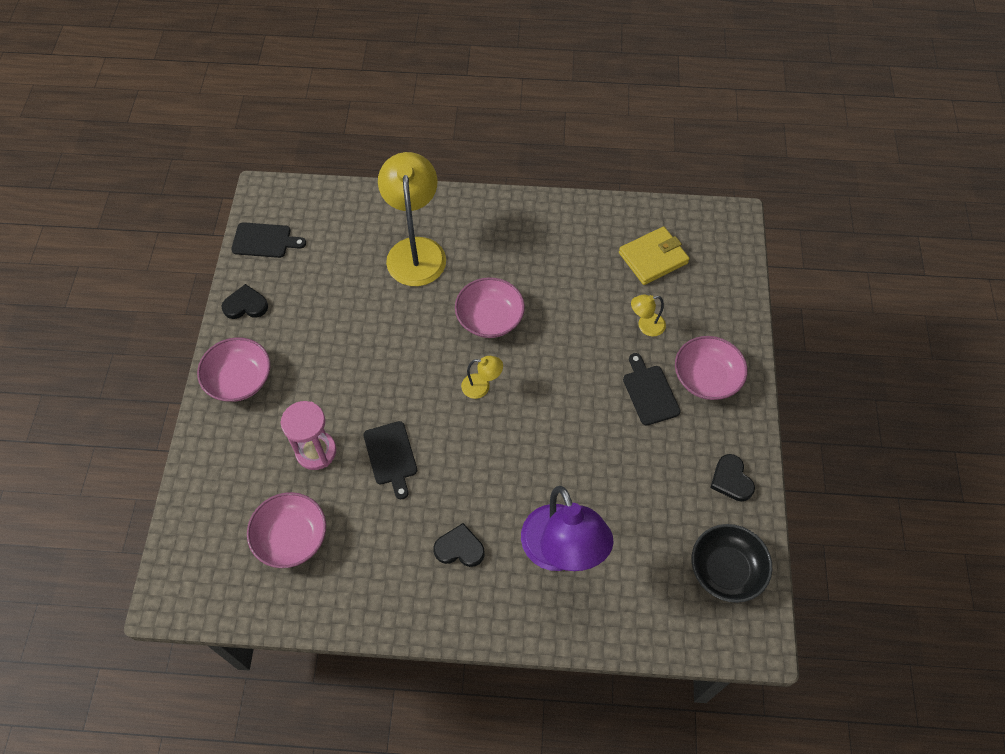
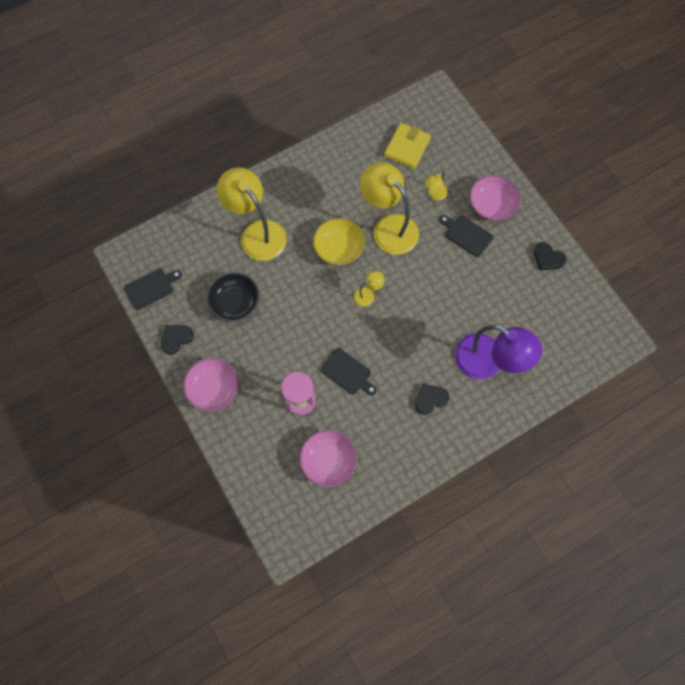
camera: 35 degrees left, 10 degrees up
(490, 318) = (338, 248): pink bowl -> yellow bowl
(564, 329) = (388, 227): none -> yellow lamp
(726, 569) = (581, 311): black bowl -> black bowl (235, 302)

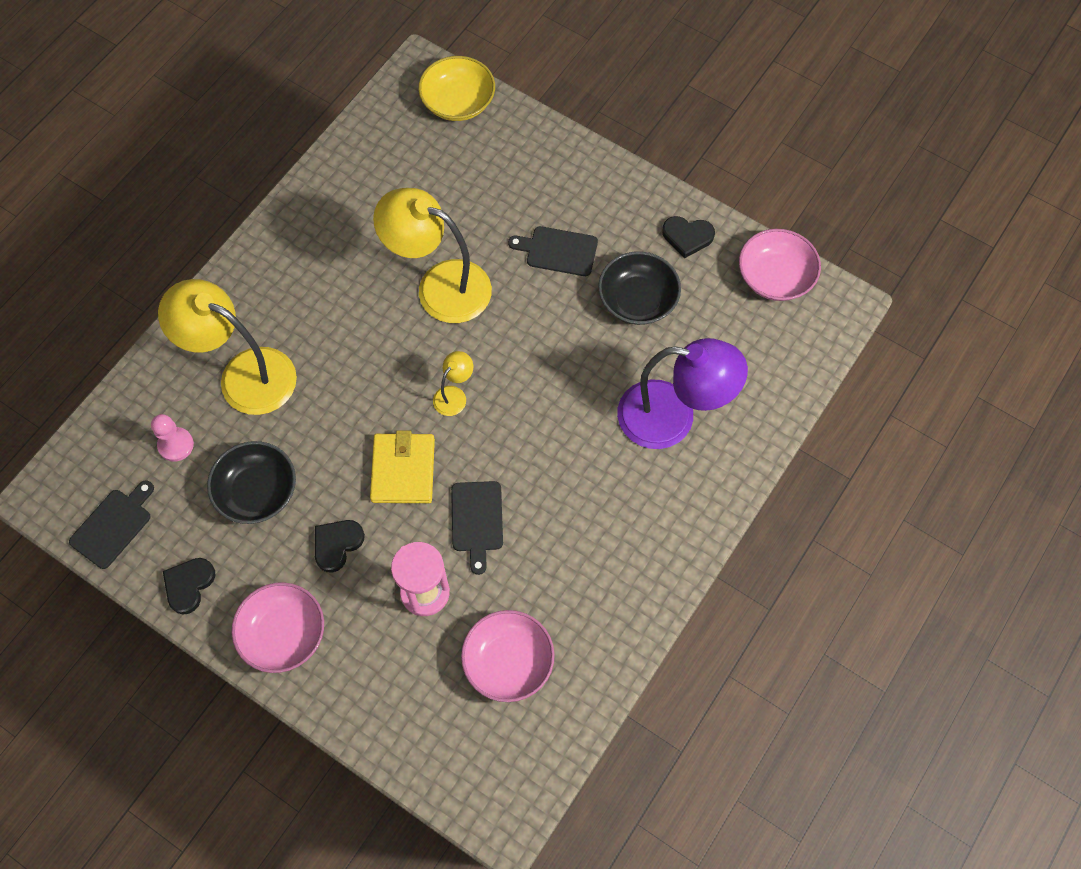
camera: 25 degrees left, 5 degrees down
(203, 257) = (176, 445): none -> pink pawn
(338, 248) = (379, 346): yellow bowl -> yellow bowl (458, 102)
(348, 372) = (477, 520): black cutting board -> black cutting board turned 75 degrees clockwise
(407, 147) = (413, 162): yellow wallet -> yellow wallet (403, 470)
(430, 399) = (615, 505): black heart -> black heart (337, 544)
(434, 194) = (485, 213): yellow lamp -> none
(491, 205) = (574, 195): pink bowl -> pink bowl (775, 277)
(500, 283) = (637, 300): none -> black bowl

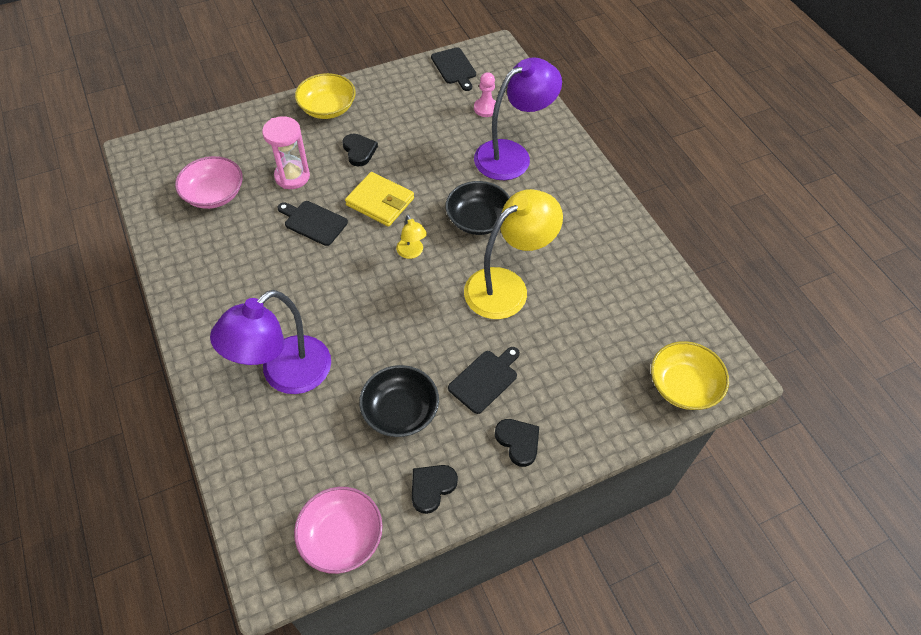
camera: 120 degrees right, 10 degrees down
(189, 585) = (391, 83): black heart -> black heart (518, 442)
(244, 374) = (512, 155): yellow lamp -> purple lamp
(257, 491) = (425, 130): black bowl -> black bowl (478, 219)
(283, 634) = (327, 108): pink bowl -> yellow bowl

